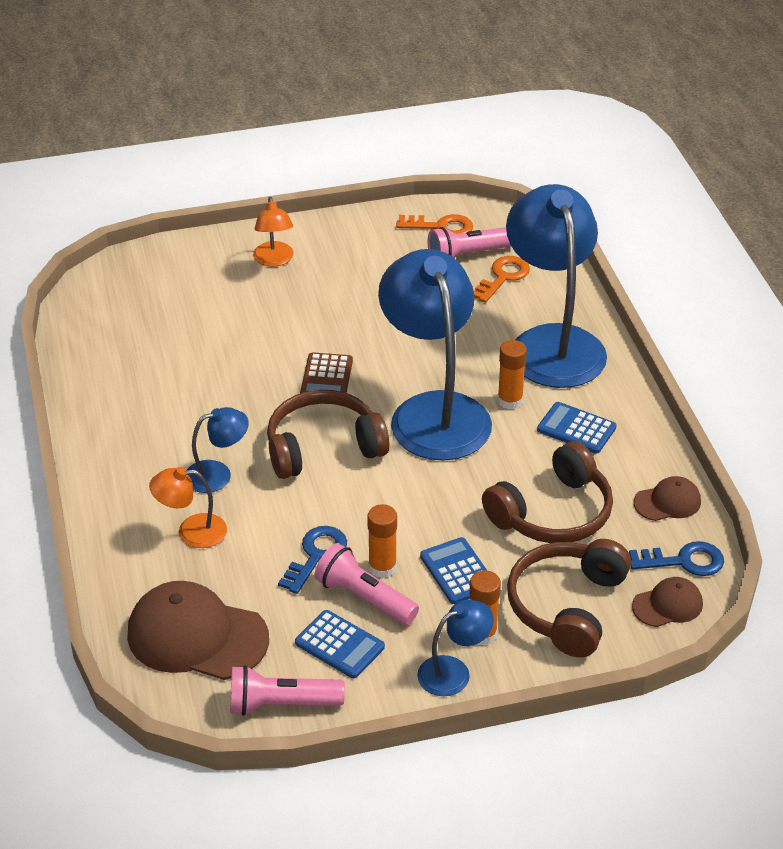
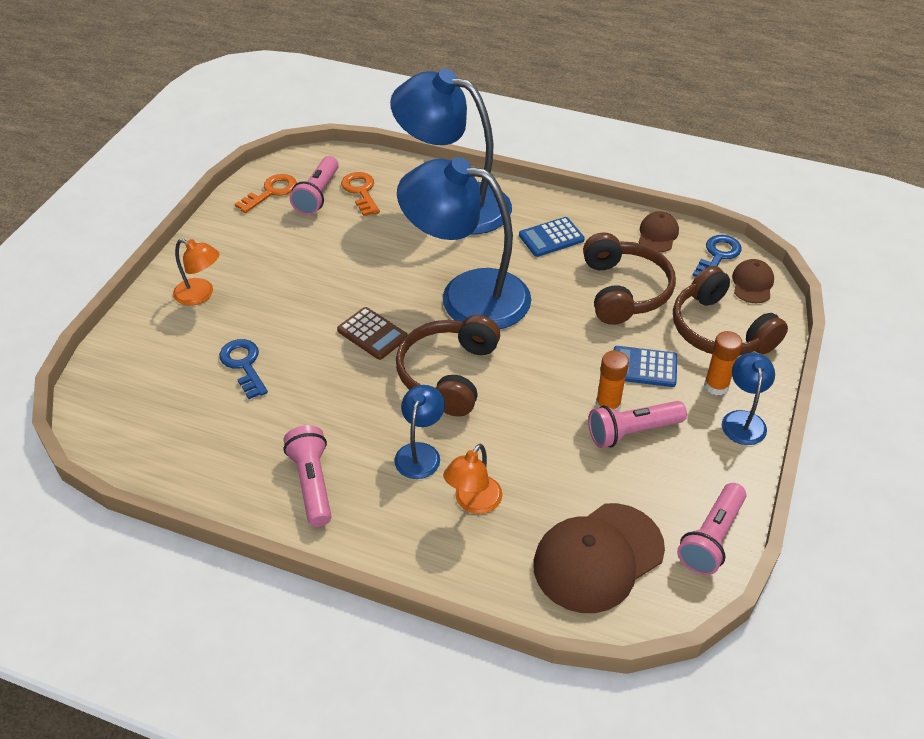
camera: 55 degrees left, 5 degrees up
(132, 430) = (312, 483): none -> pink flashlight
(316, 555) = (564, 437): blue key -> blue key (243, 365)
(339, 645) = (671, 471): blue calculator -> none
(510, 400) = (493, 253): orange glue stick -> none

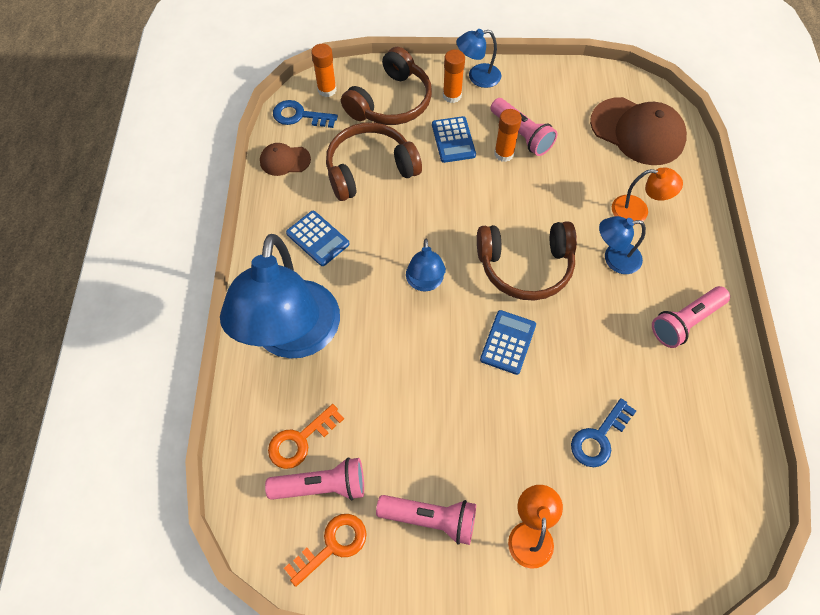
camera: 110 degrees left, 15 degrees up
(271, 192) = (333, 545): orange key -> orange key turned 120 degrees clockwise
(372, 334) = (508, 342): brown calculator -> blue calculator
(467, 295) = (425, 283): blue lamp -> blue lamp, size x0.45
(711, 538) = (587, 79): pink flashlight -> pink flashlight (430, 519)
(752, 283) = (327, 90): brown cap -> orange glue stick

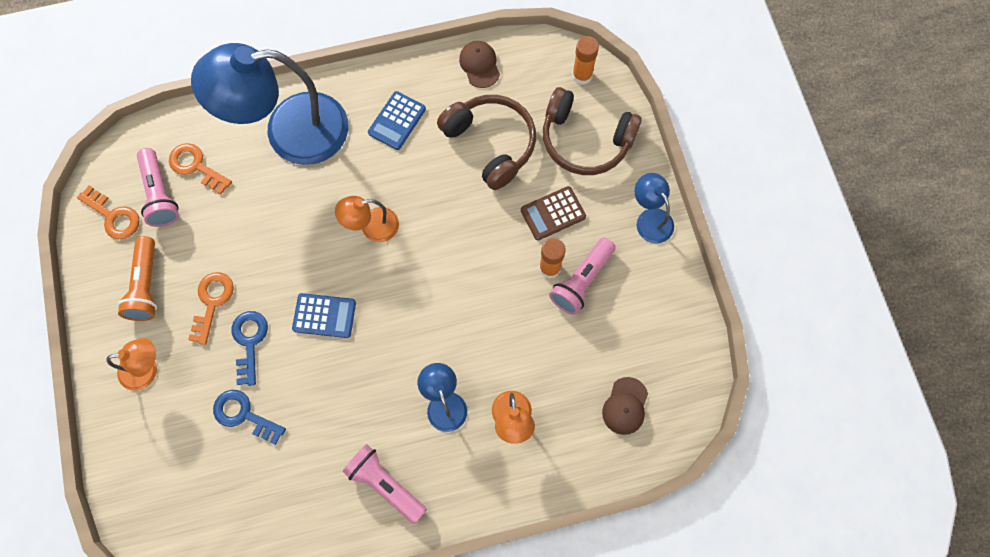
camera: 75 degrees right, 10 degrees up
(299, 116) = (539, 60): blue key -> blue key (249, 341)
(425, 283) = (371, 227): blue lamp -> orange lamp
(430, 519) = (146, 286): pink flashlight -> orange flashlight
(452, 95) = (614, 198): orange glue stick -> none
(453, 140) = (553, 213): blue calculator -> brown calculator
(467, 449) = (212, 302): none -> orange key
(525, 266) = (413, 316): brown headphones -> none
(637, 131) = (625, 406): brown cap -> brown cap, size x0.51

